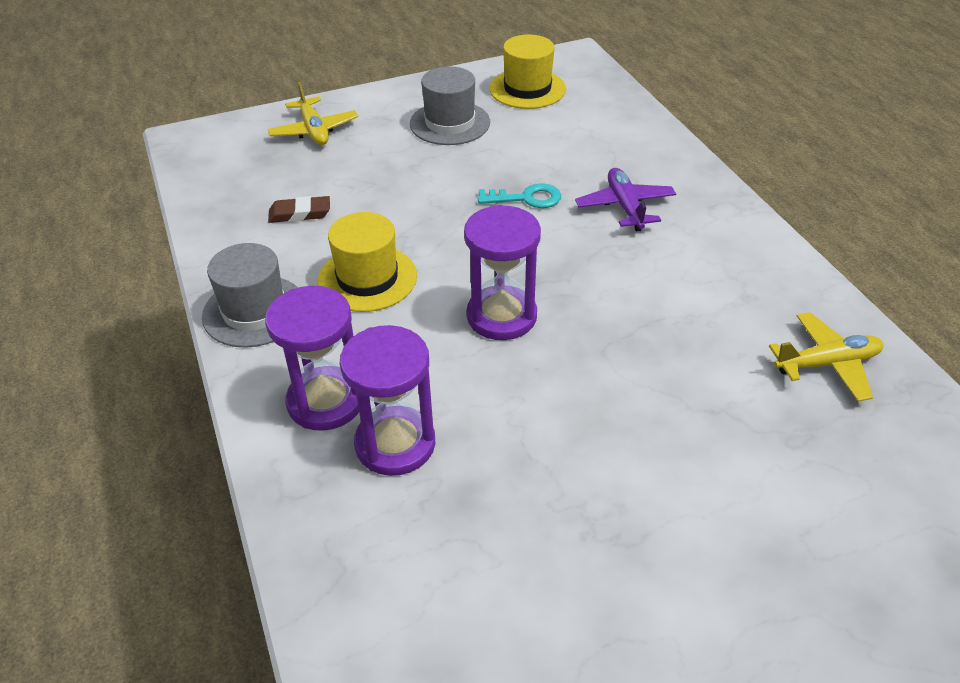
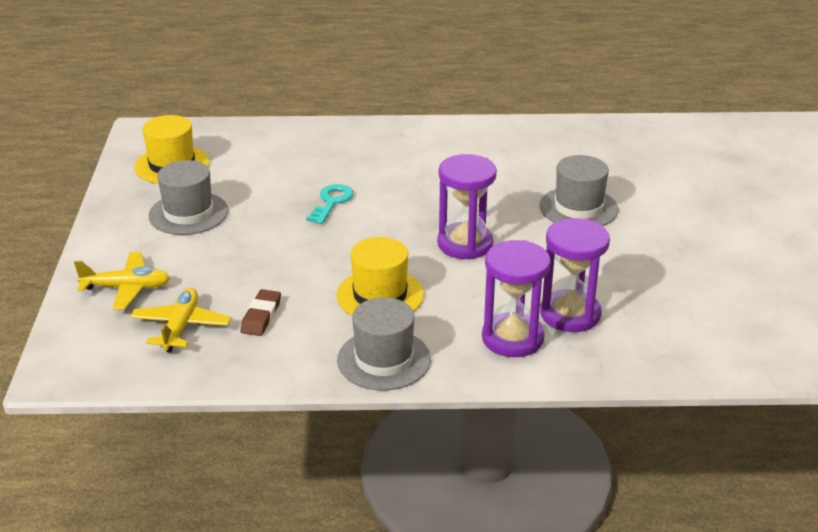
camera: 70 degrees left, 10 degrees down
(625, 207) = (375, 165): purple plane -> none
(652, 401) = (578, 208): none -> grey hat
(827, 364) = (577, 143): yellow plane -> yellow plane (181, 327)

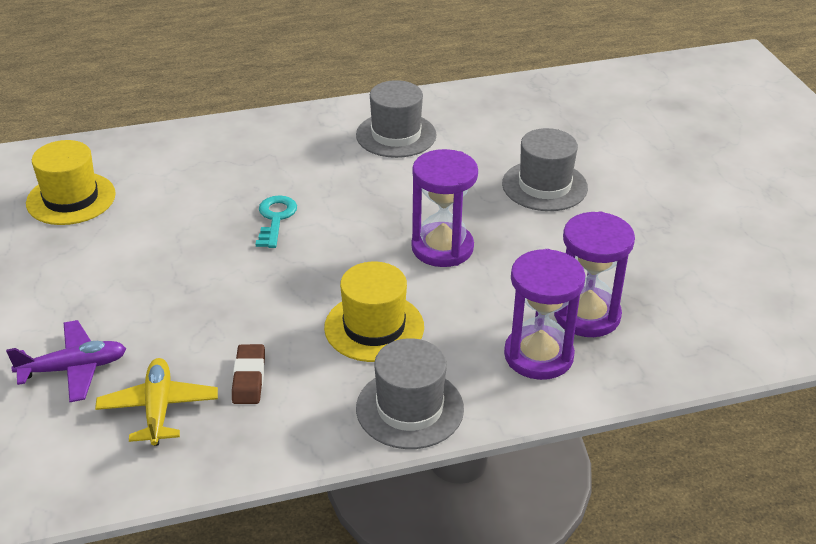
camera: 15 degrees left, 5 degrees up
(126, 288) = (73, 368): yellow plane -> purple plane
(188, 213) = (113, 258): grey hat -> grey hat (396, 135)

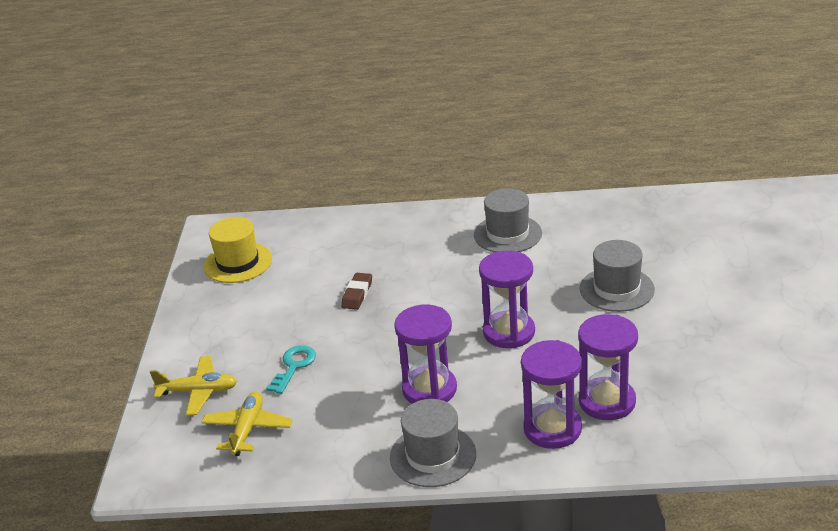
camera: 20 degrees right, 5 degrees down
(73, 368) = (198, 392): purple plane -> yellow plane
(249, 378) = (320, 416): brown eraser -> brown eraser (357, 294)
(275, 219) = (385, 294): turquoise key -> turquoise key (294, 366)
(374, 327) = (429, 389): yellow hat -> purple hourglass

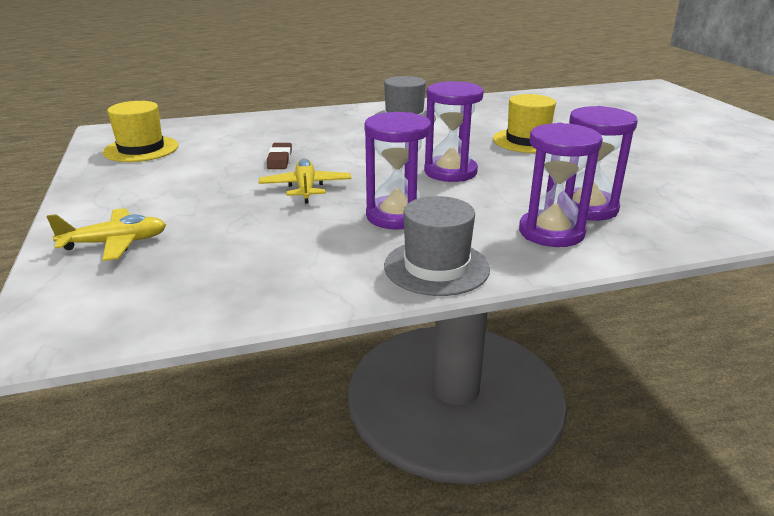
camera: 20 degrees left, 5 degrees down
(248, 429) = (191, 269): yellow plane -> yellow plane (306, 188)
(294, 366) = (231, 213): turquoise key -> none
(616, 289) = (527, 141): grey hat -> yellow hat

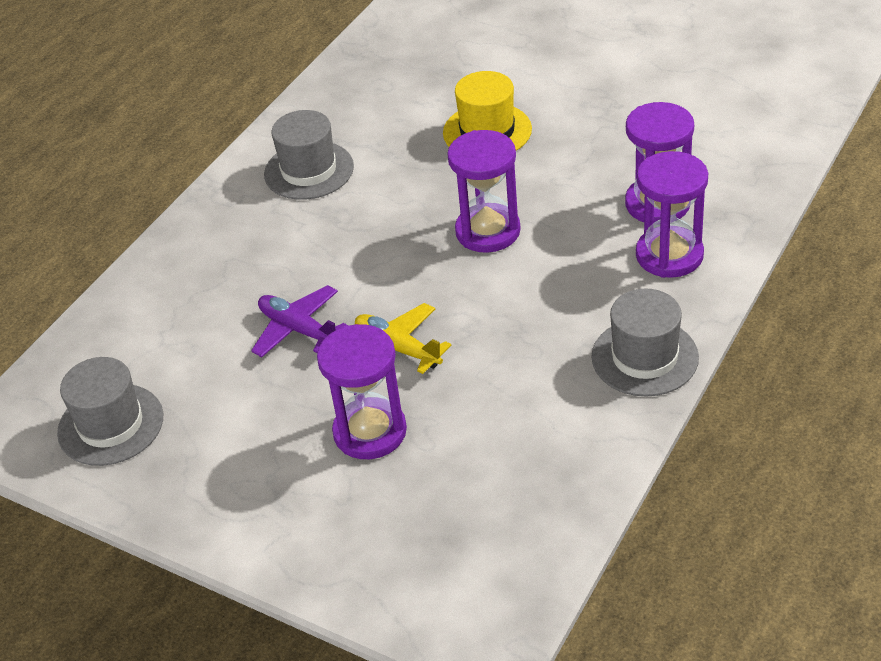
camera: 40 degrees left, 15 degrees up
(115, 243) = (360, 538): yellow plane -> none
(141, 149) = (110, 425): yellow hat -> grey hat
(279, 160) = (298, 329): brown eraser -> purple plane
(396, 216) = (532, 324): purple hourglass -> purple hourglass (370, 432)

